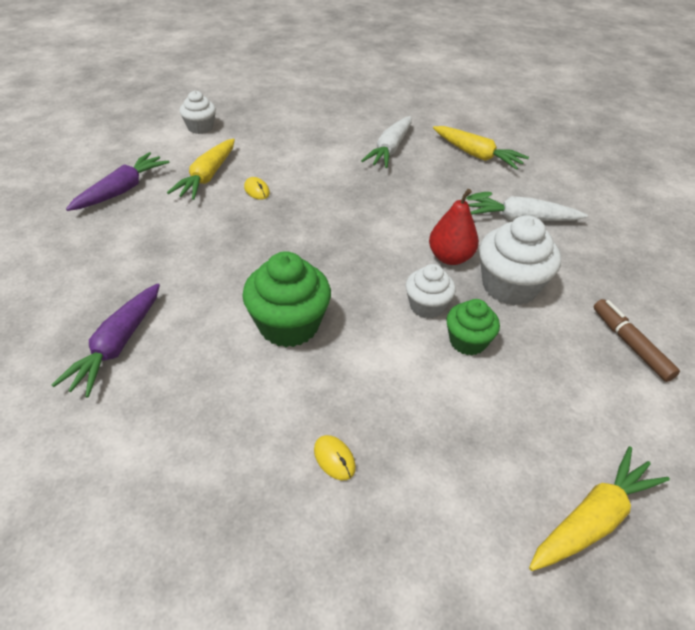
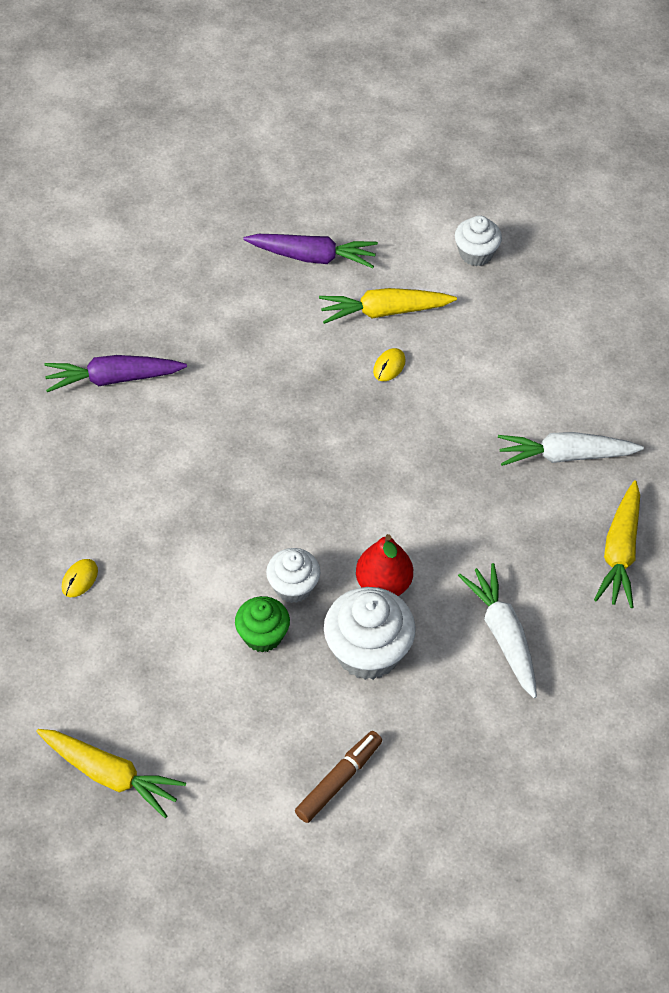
camera: 65 degrees right, 10 degrees up
(289, 325) = (204, 486): green cupcake -> none

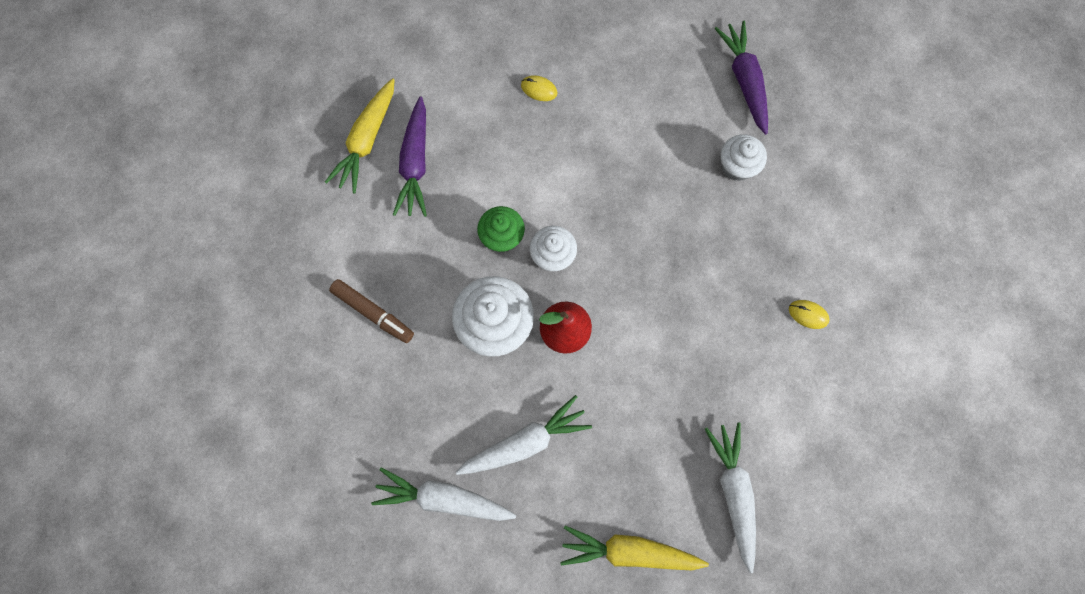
camera: 85 degrees right, 20 degrees up
(312, 257) = (926, 230): purple carrot -> purple carrot (415, 163)
(384, 311) = (873, 304): yellow carrot -> none
(476, 253) = (971, 388): white cupcake -> white cupcake (737, 166)
(559, 720) = (444, 498): none -> white carrot

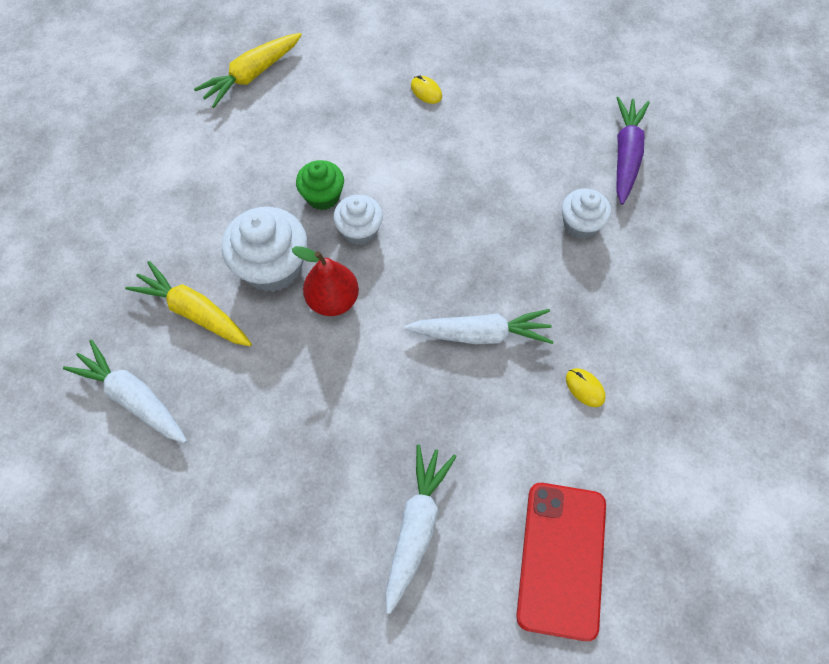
camera: 25 degrees right, 10 degrees down
(373, 313) = (172, 212): brown marker -> none
(415, 163) = (282, 108): purple carrot -> none
(525, 442) = (238, 382): white carrot -> white carrot (480, 334)
(629, 551) = (279, 533): yellow carrot -> yellow carrot (194, 312)
(854, 464) = (561, 559): none -> red phone

